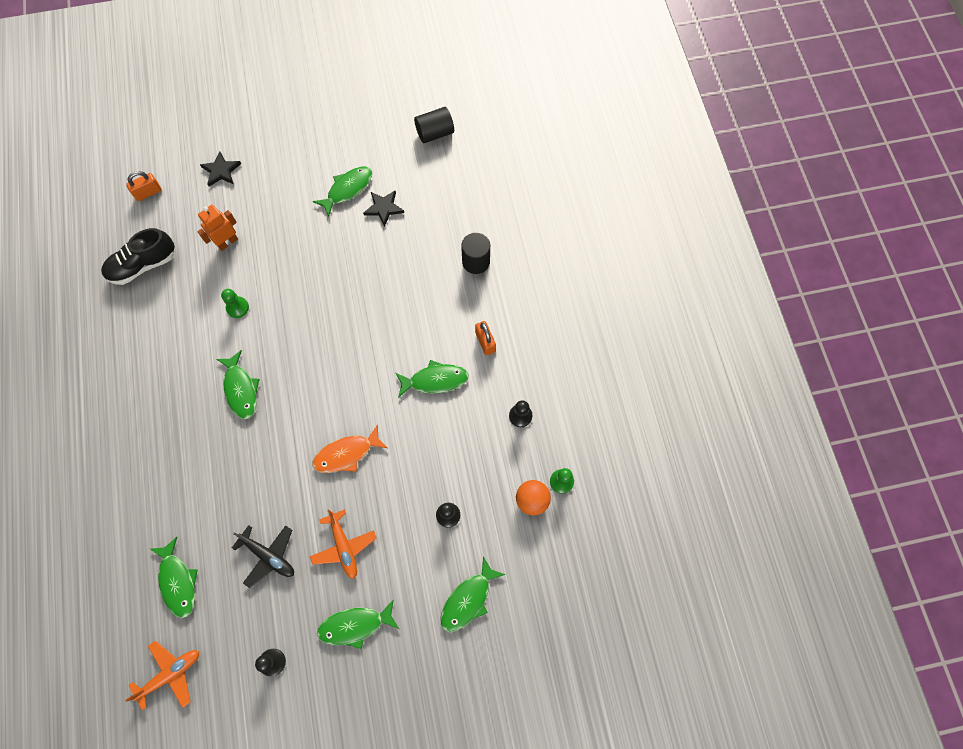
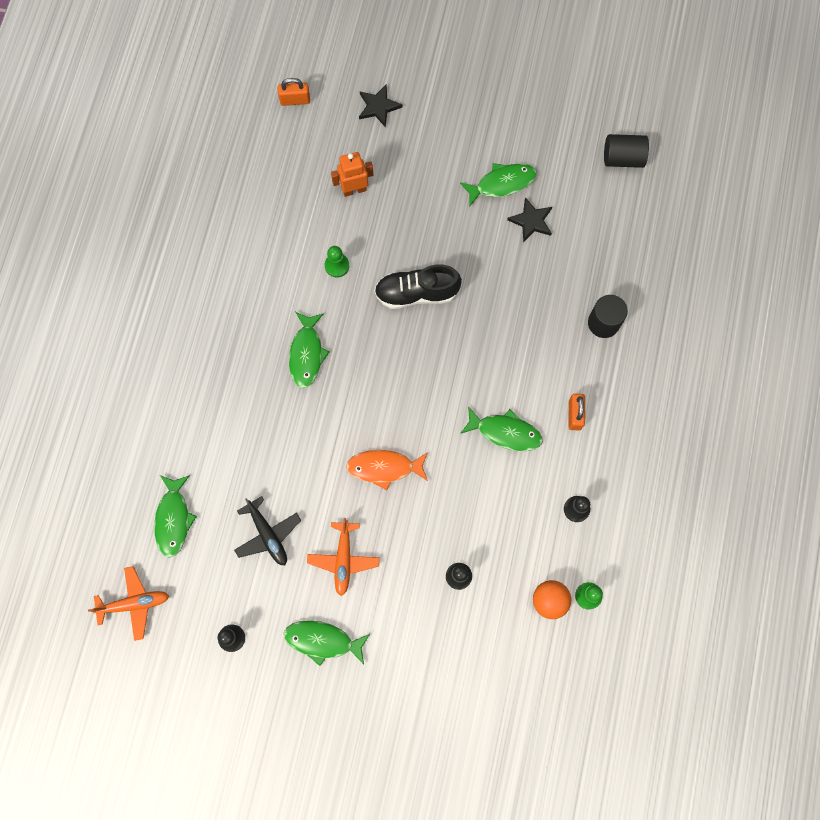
camera: 25 degrees right, 5 degrees up
(143, 265) = (260, 178): black shoe -> black shoe (416, 293)
(468, 599) = (442, 668): green fish -> none

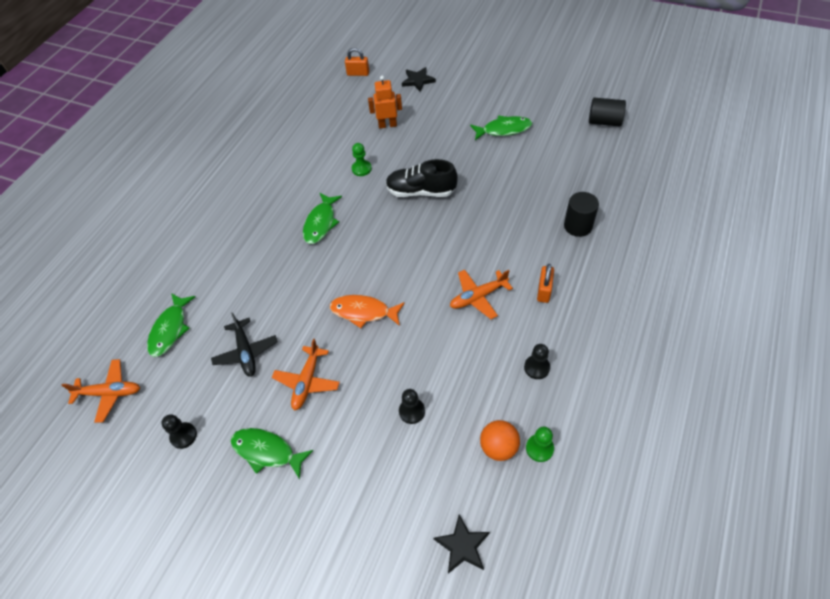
camera: 15 degrees right, 20 degrees down
(505, 432) = (478, 297): green fish -> orange plane
(531, 221) = (524, 154): black star -> black star (462, 546)

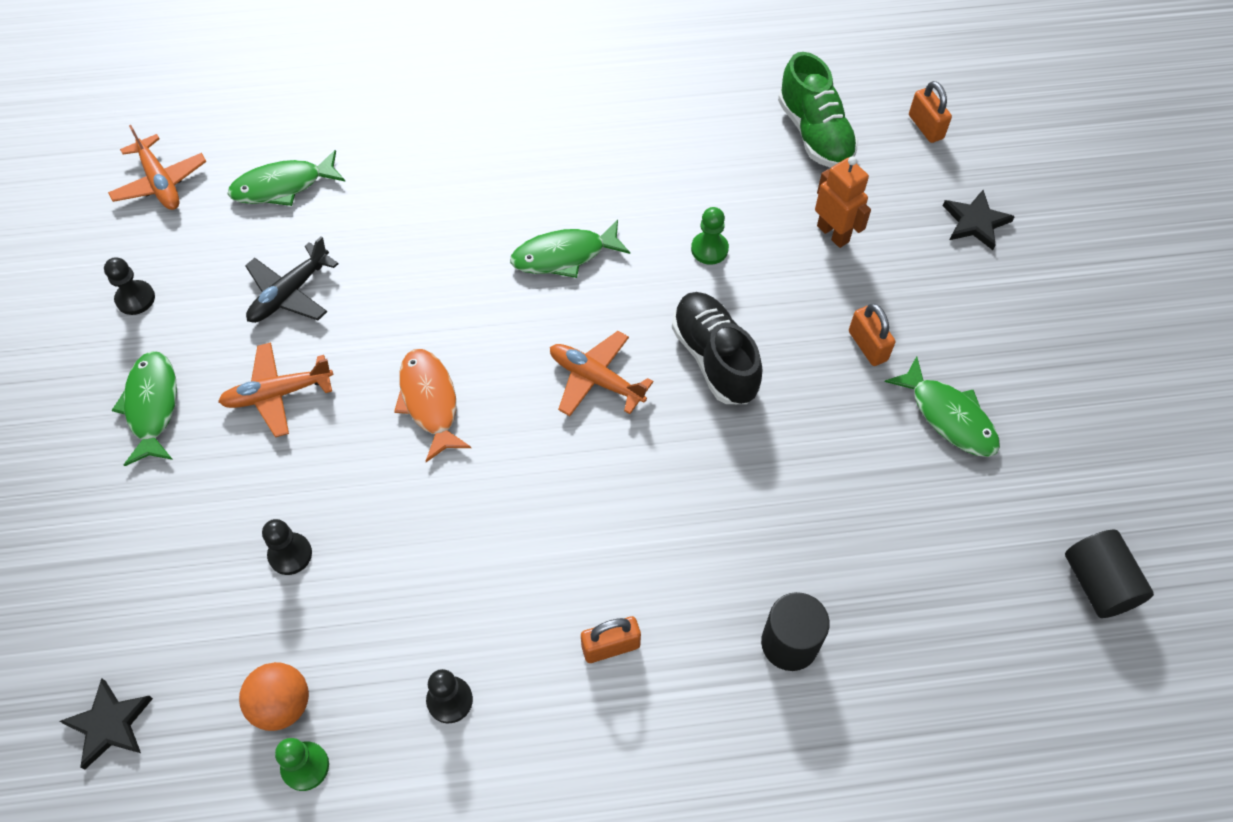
camera: 55 degrees right, 5 degrees up
(330, 108) = (814, 133): none -> green shoe
(452, 139) = (867, 346): none -> orange padlock
(478, 297) = (542, 549): orange plane -> orange plane (595, 379)

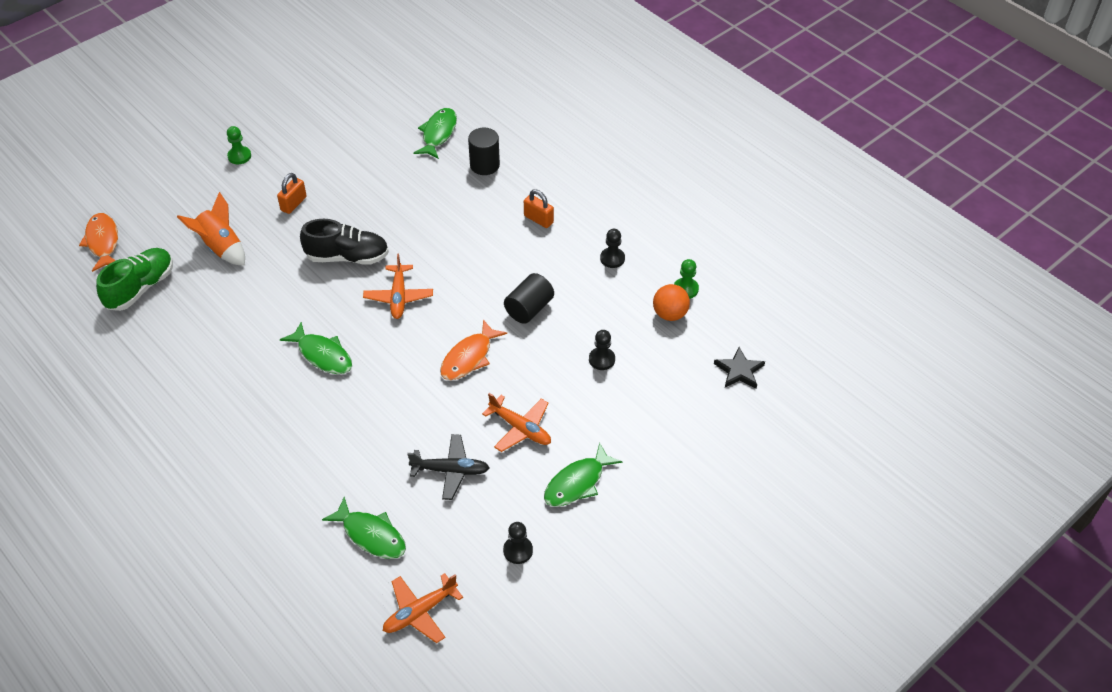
camera: 125 degrees left, 10 degrees down
(160, 182) = (419, 612): orange plane -> orange plane turned 150 degrees counterclockwise
(709, 249) = (270, 293): green pawn -> green pawn (239, 156)
(714, 358) = (347, 257): black shoe -> black shoe turned 120 degrees counterclockwise
(833, 233) = (221, 247): orange robot -> orange rocket
(925, 127) = (103, 242): orange padlock -> orange fish
(948, 416) = (317, 160): green fish -> green fish (438, 134)
(975, 222) = (172, 195): black star -> none
(1098, 583) = (373, 87): black cylinder -> black cylinder (529, 309)

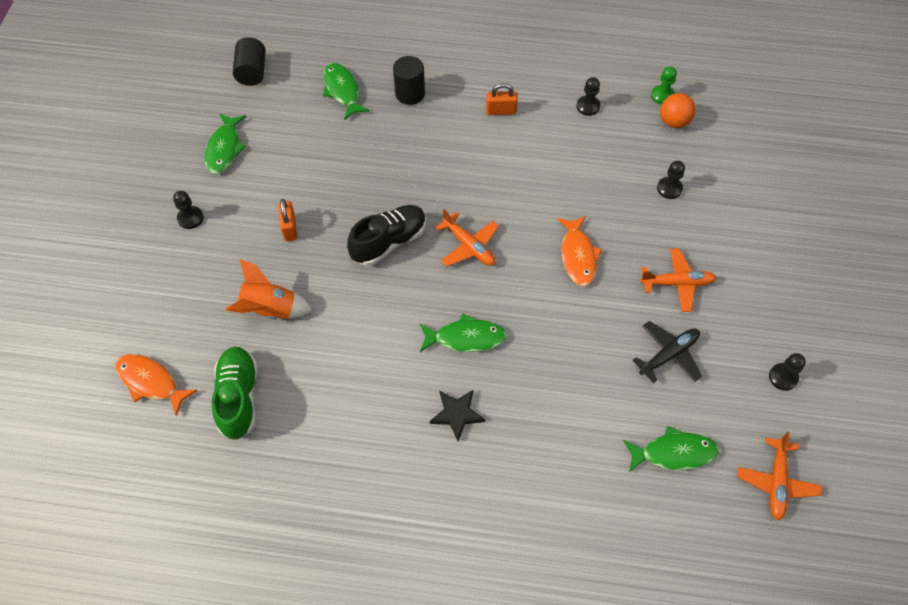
camera: 40 degrees left, 10 degrees up
(239, 156) = (190, 218): green pawn -> black pawn
(529, 309) = (575, 186): black cylinder -> black cylinder (252, 72)
(577, 483) = (760, 294): green fish -> green fish (224, 149)
(739, 371) = (763, 132): black star -> black star (457, 414)

